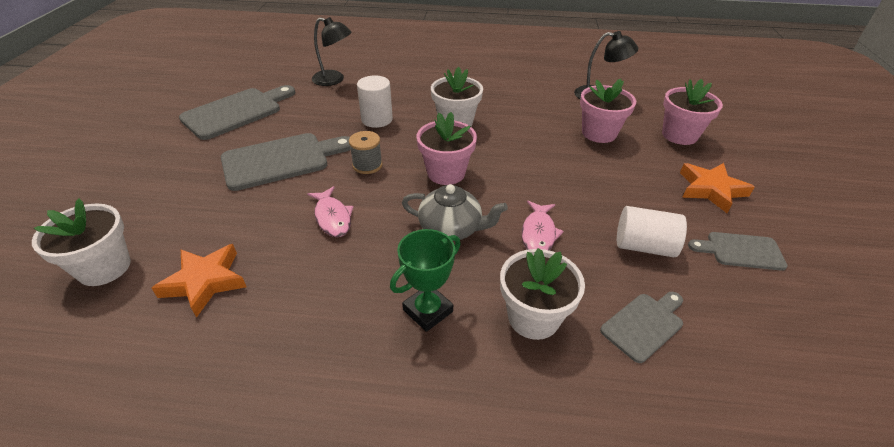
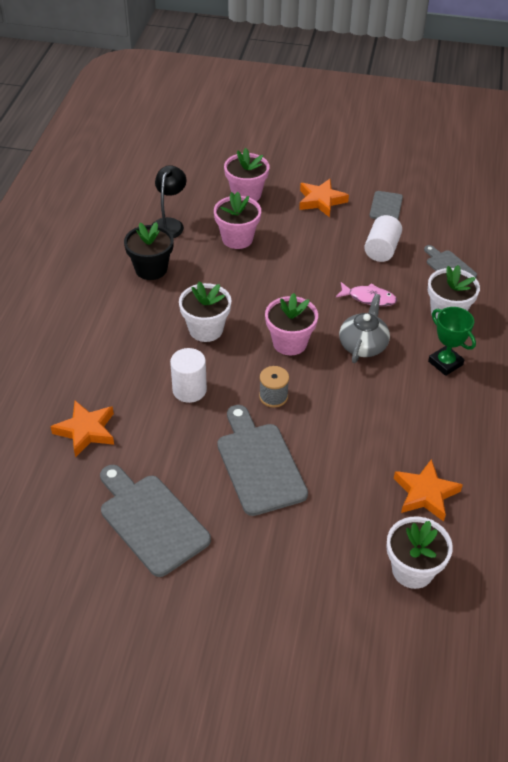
camera: 85 degrees left, 5 degrees up
(332, 217) = (349, 418): pink fish -> none
(334, 80) = (86, 431): black lamp -> orange star
(529, 91) = (151, 269): none -> black flower pot

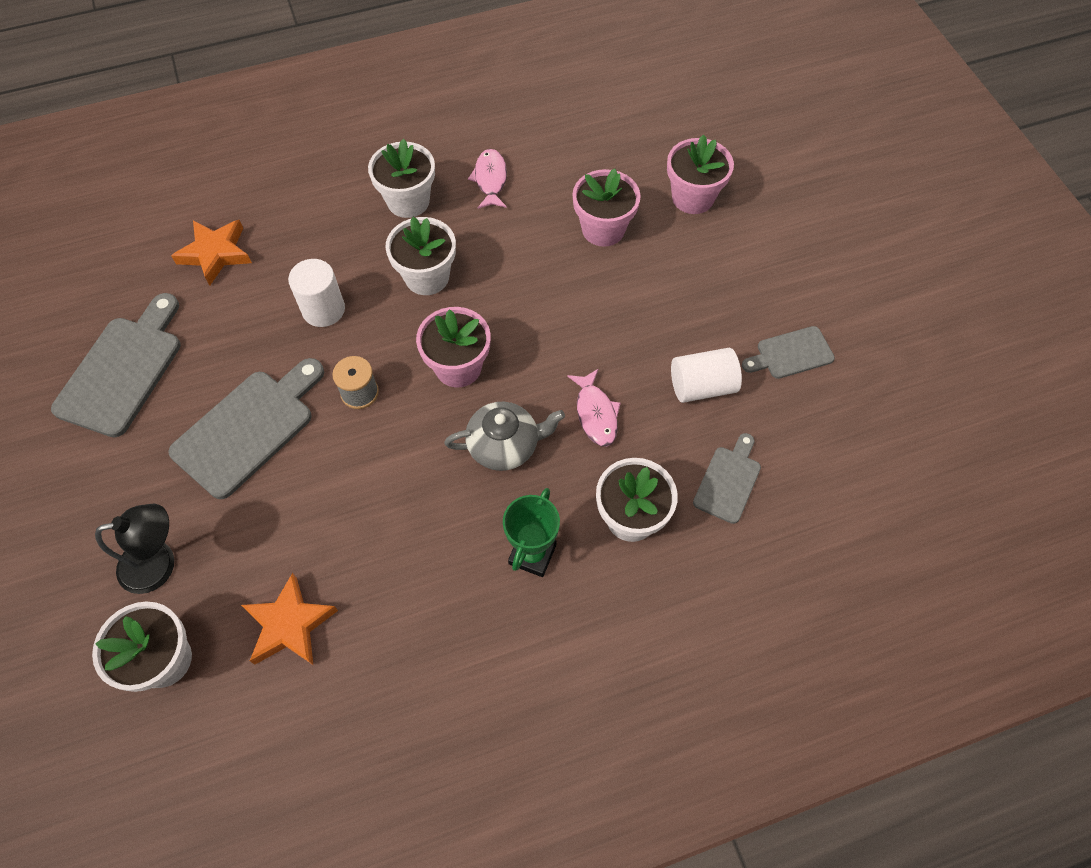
camera: 60 degrees right, 15 degrees up
(133, 314) = (408, 201): none -> white flower pot
(151, 269) = (490, 179): black flower pot -> pink fish
(169, 224) = (579, 156): black lamp -> black lamp (159, 563)
(321, 201) = (746, 277): orange star -> none

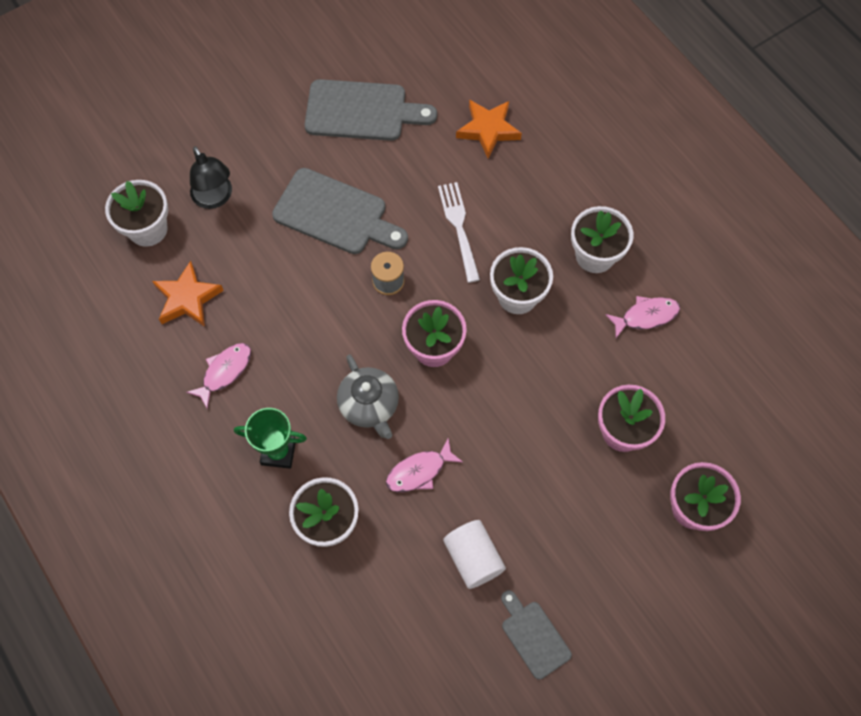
camera: 75 degrees right, 5 degrees up
(323, 309) = (459, 227): white cylinder -> white fork
(409, 597) = (225, 372): none -> pink fish
(728, 481) = (383, 599): grey cutting board -> none

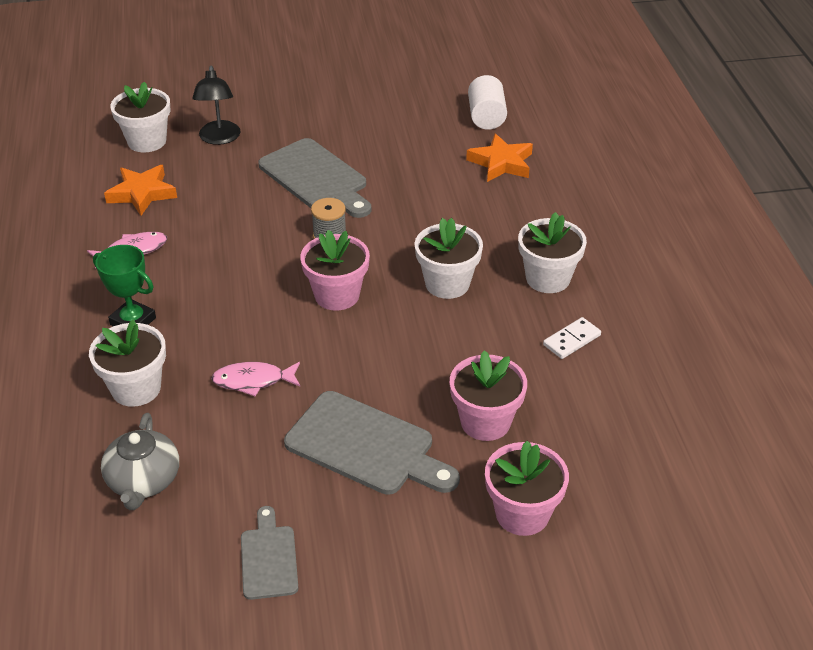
camera: 25 degrees right, 25 degrees down
(362, 111) = (392, 120): grey cutting board -> grey cutting board (366, 446)
(369, 405) = (243, 316): grey teapot -> grey teapot (143, 481)
(459, 227) = (424, 219): white fork -> none
(473, 558) = (254, 468): white cylinder -> white cylinder (486, 117)
(646, 316) = (571, 340): pink fish -> white domino

